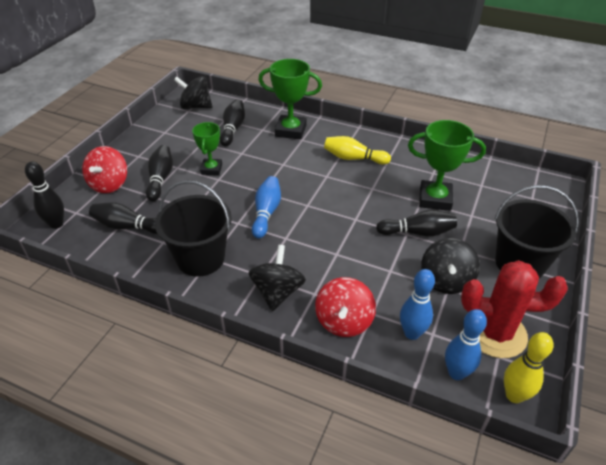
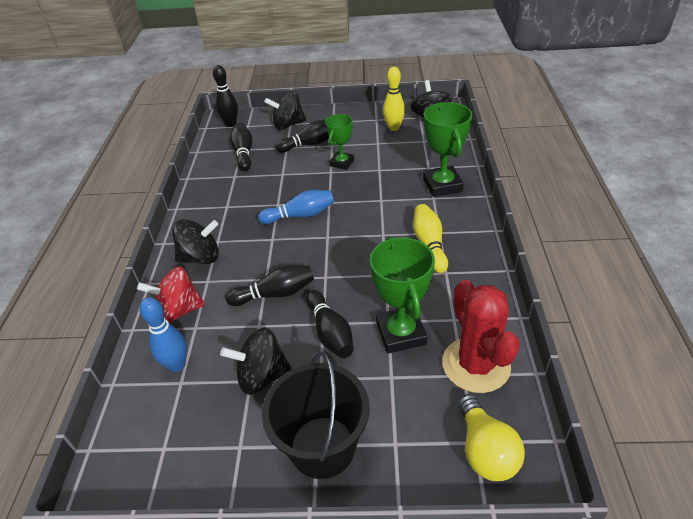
camera: 70 degrees right, 0 degrees up
(109, 184) = (288, 125): red spinning top -> black spinning top
(200, 258) = (224, 201): black bucket -> none
(211, 169) = (342, 163): green trophy -> green trophy turned 45 degrees counterclockwise
(233, 129) = (413, 151): black bowling pin -> black bowling pin (275, 294)
(456, 373) = (133, 414): blue bowling pin -> none
(495, 333) = (196, 440): red cactus -> red cactus (476, 365)
(514, 395) = (112, 473): yellow bowling pin -> yellow bowling pin (393, 128)
(539, 196) = (485, 450): none -> yellow light bulb

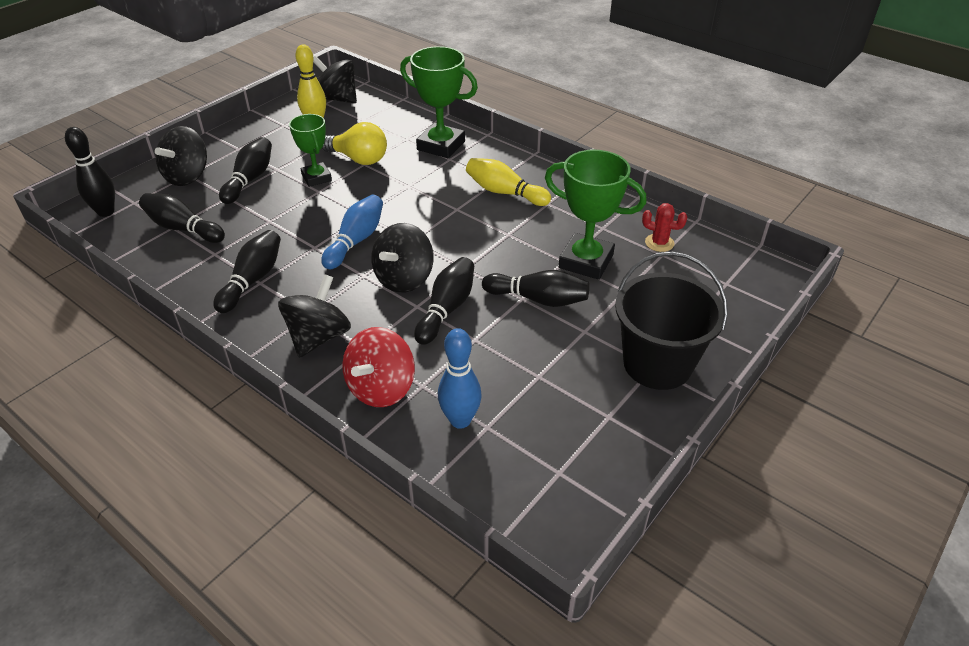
camera: 55 degrees left, 0 degrees up
(226, 203) = (252, 280): none -> black bowling pin
(262, 376) = (542, 365): black spinning top -> black spinning top (404, 278)
(476, 365) = (659, 243): red cactus -> red cactus, size x0.45
(485, 450) = (738, 282): yellow light bulb -> yellow light bulb (359, 159)

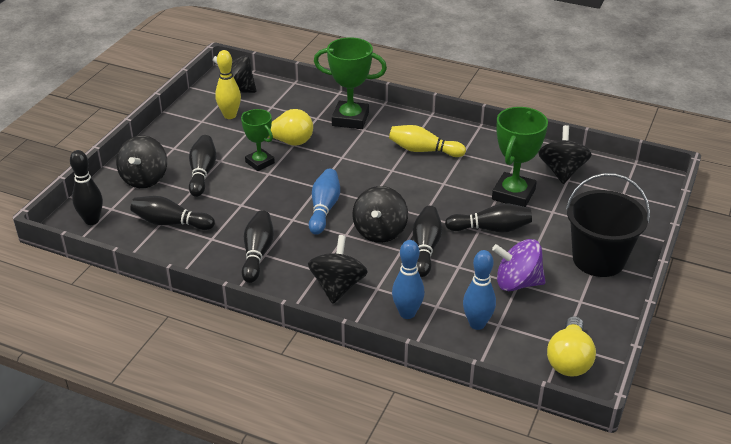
camera: 15 degrees left, 5 degrees down
(381, 388) = (407, 313): red spinning top -> blue bowling pin
(538, 375) = (517, 283): none -> purple spinning top
(556, 497) = (569, 360): none -> yellow light bulb
(586, 261) = (513, 194): green trophy -> green trophy turned 75 degrees counterclockwise
(659, 243) = (562, 171): red cactus -> black spinning top

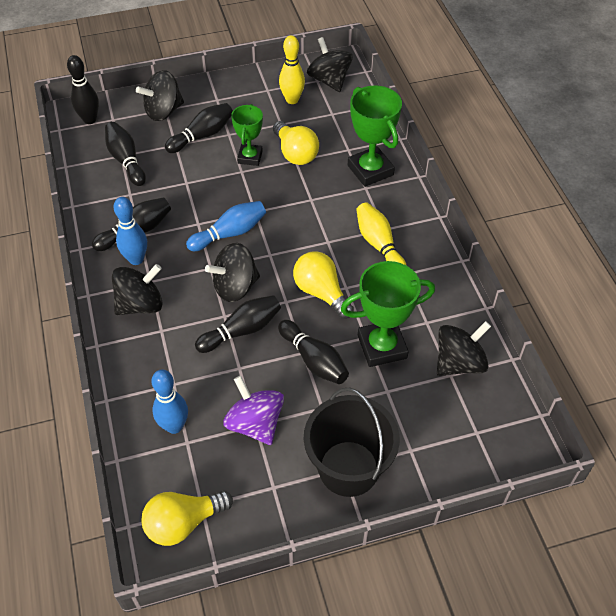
camera: 50 degrees right, 15 degrees up
(407, 313) = (146, 370): blue bowling pin -> blue bowling pin (136, 259)
(435, 196) = (321, 292): none -> yellow light bulb

